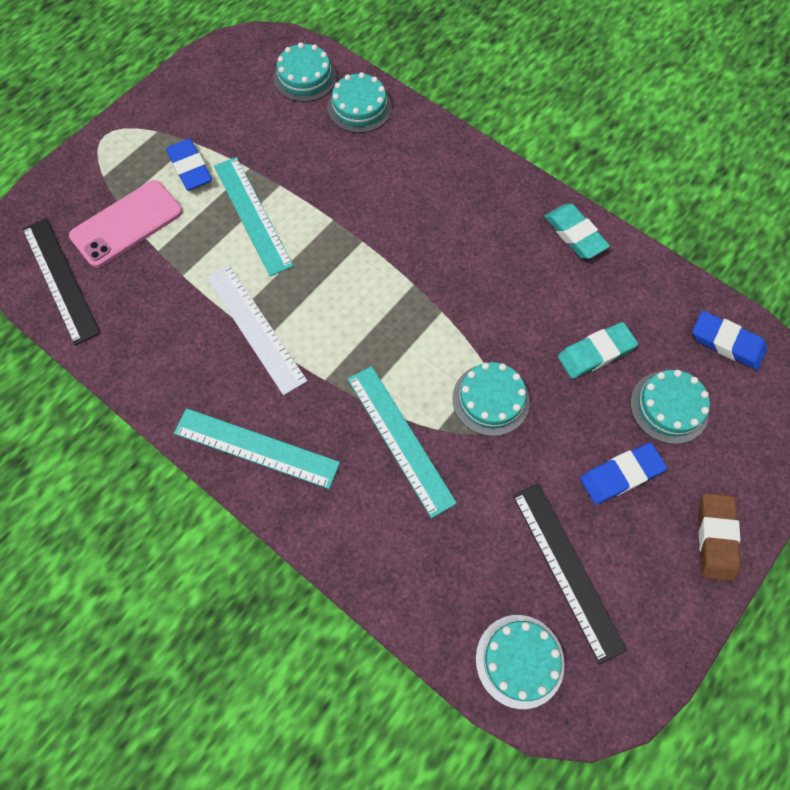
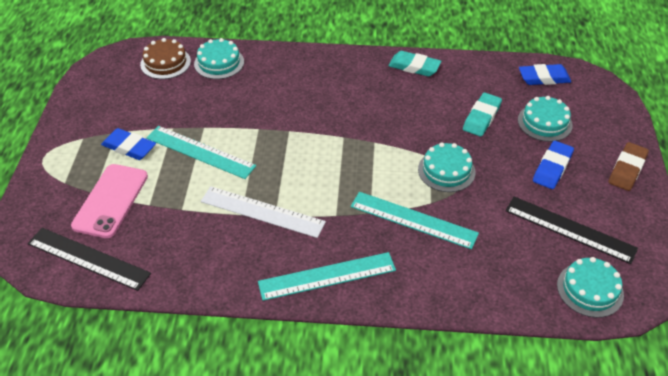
camera: 35 degrees left, 20 degrees down
(305, 77) = (165, 63): turquoise cake -> brown cake
(715, 537) = (627, 169): brown eraser -> brown eraser turned 60 degrees clockwise

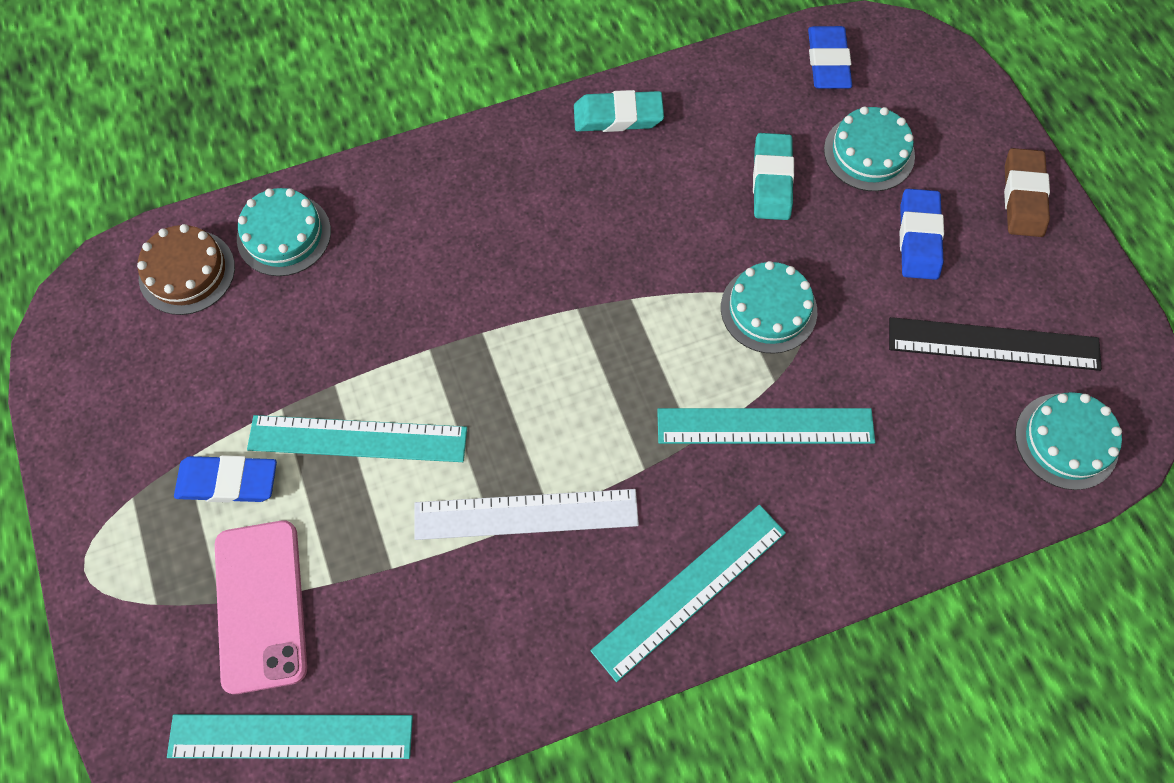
camera: 25 degrees left, 20 degrees up
(88, 258) = (291, 736): black ruler -> turquoise ruler
(544, 78) = (828, 62): blue eraser -> blue eraser turned 60 degrees counterclockwise

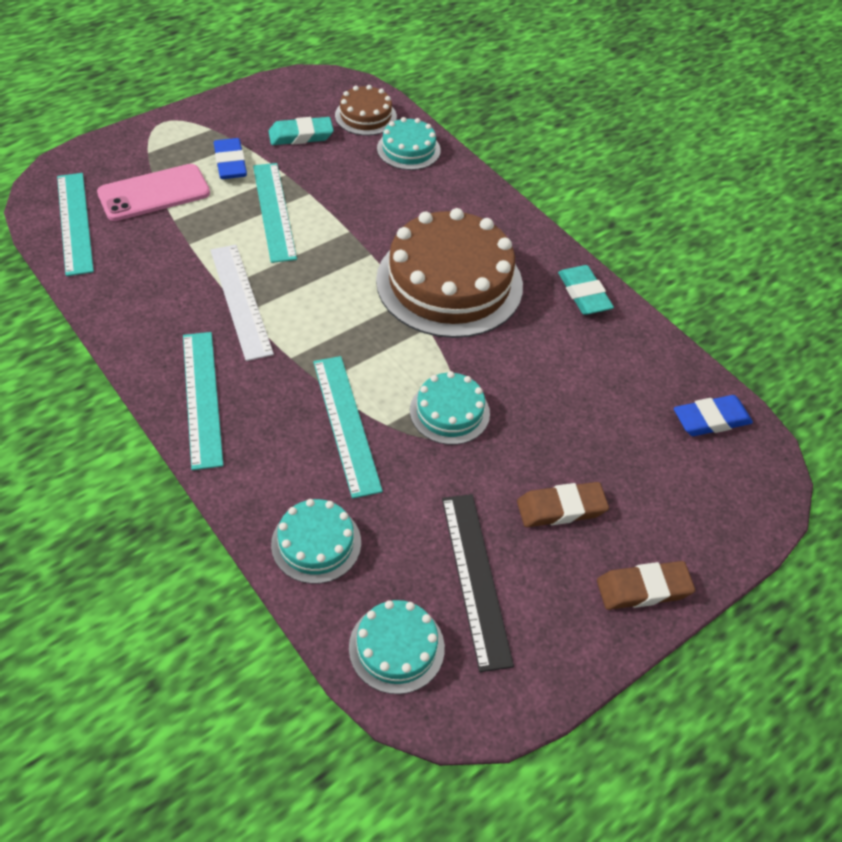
camera: 70 degrees right, 15 degrees down
(560, 254) = (449, 283): none -> brown cake
(689, 590) = (202, 398): turquoise ruler -> turquoise ruler turned 45 degrees clockwise
(771, 180) = (571, 397): turquoise eraser -> turquoise eraser (301, 135)
(869, 153) = (631, 461): turquoise cake -> turquoise cake (316, 543)
(918, 238) = (561, 508): blue eraser -> brown eraser

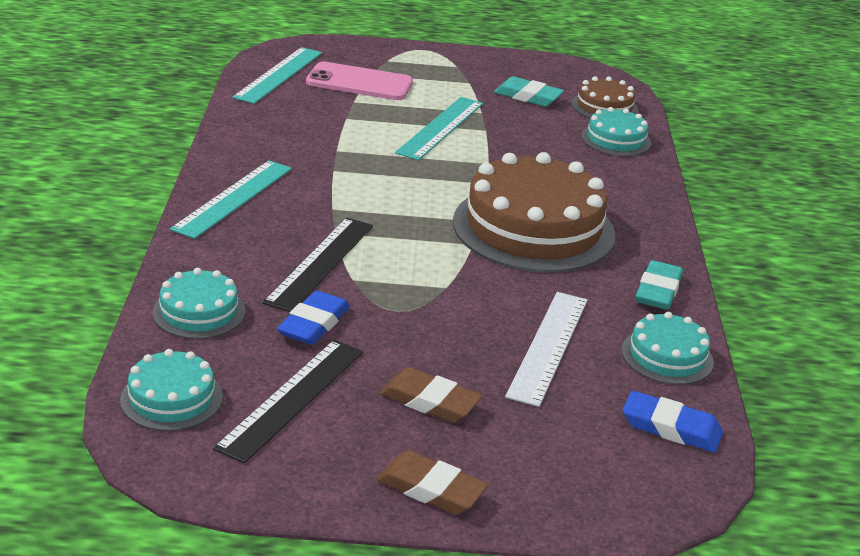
camera: 40 degrees right, 20 degrees down
(230, 163) = (444, 89): blue eraser -> blue eraser (314, 324)
(240, 300) = (339, 162): white ruler -> white ruler (548, 346)
(346, 424) = (321, 263): turquoise ruler -> black ruler
(449, 412) = (417, 298): turquoise cake -> turquoise cake (667, 356)

